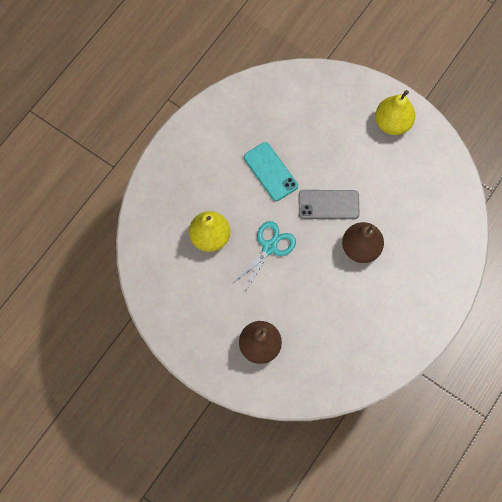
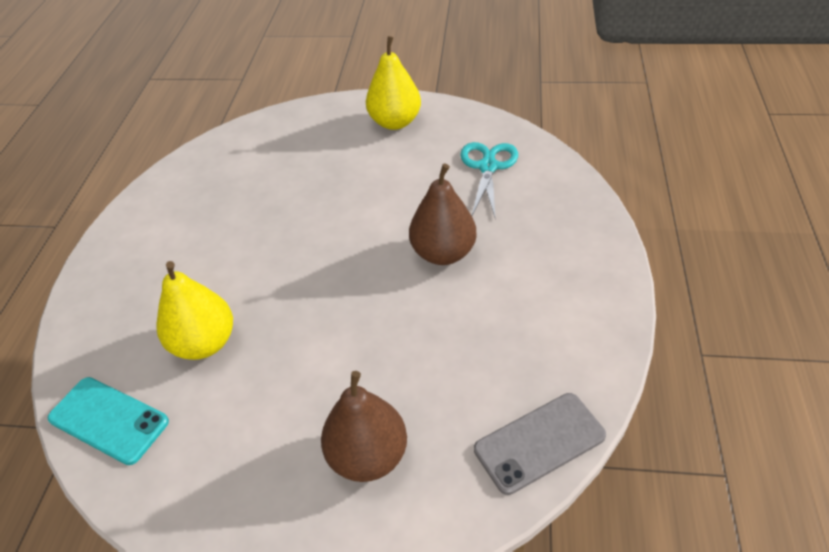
camera: 25 degrees left, 25 degrees down
(269, 247) = (308, 313): turquoise scissors -> turquoise scissors (488, 167)
(270, 171) = (262, 229): turquoise phone -> turquoise phone (109, 420)
(328, 205) = (366, 228): grey phone -> grey phone (539, 443)

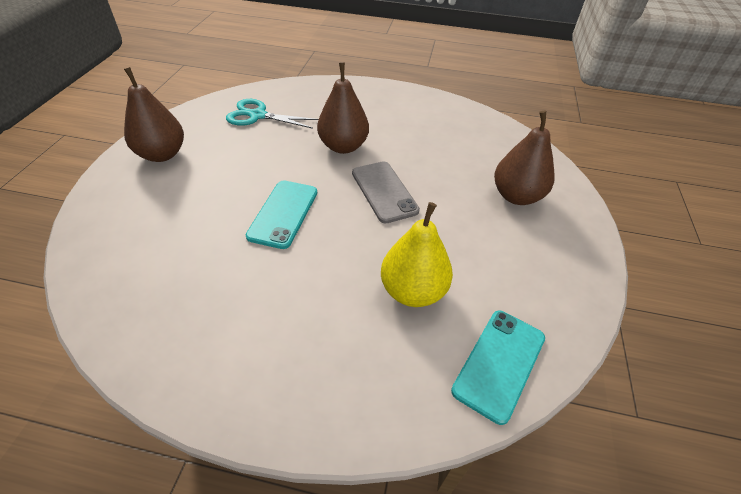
camera: 90 degrees left, 0 degrees up
(314, 226) = (283, 213): none -> turquoise phone
(395, 122) = (162, 154): yellow pear -> brown pear
(539, 443) = (500, 131): grey phone -> grey phone (384, 191)

